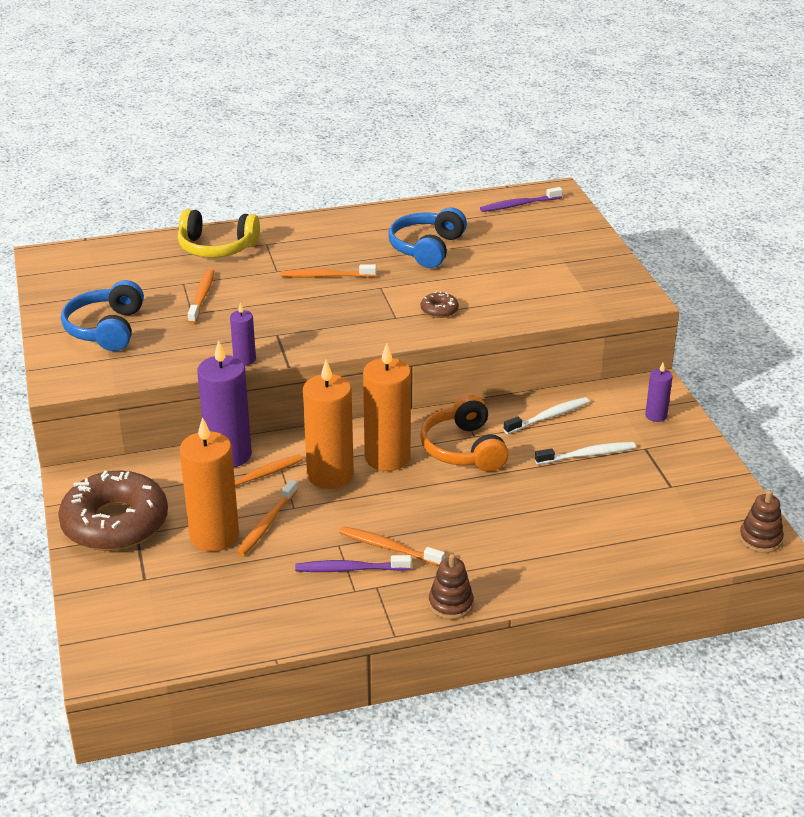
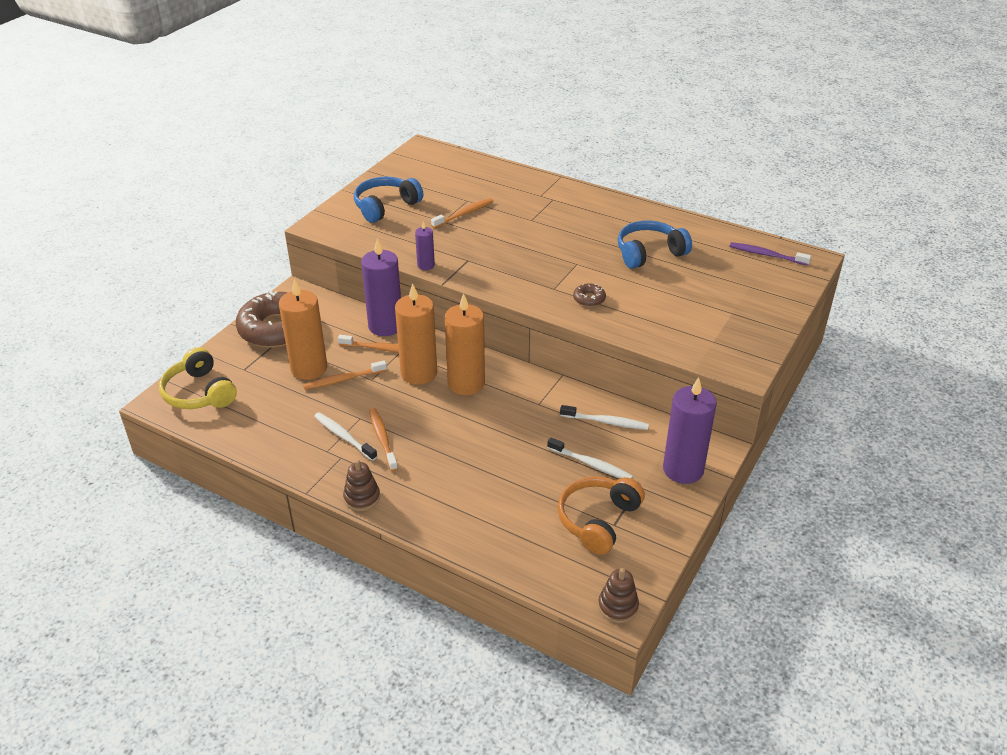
camera: 45 degrees right, 5 degrees up
(217, 247) = (520, 187): yellow headphones -> yellow headphones (199, 393)
(326, 276) = (555, 238): orange toothbrush -> none
(350, 569) = (343, 436): purple toothbrush -> white toothbrush
(464, 449) = (519, 408): orange headphones -> orange headphones (598, 520)
(656, 416) = (683, 469): purple candle -> purple candle, size x2.03

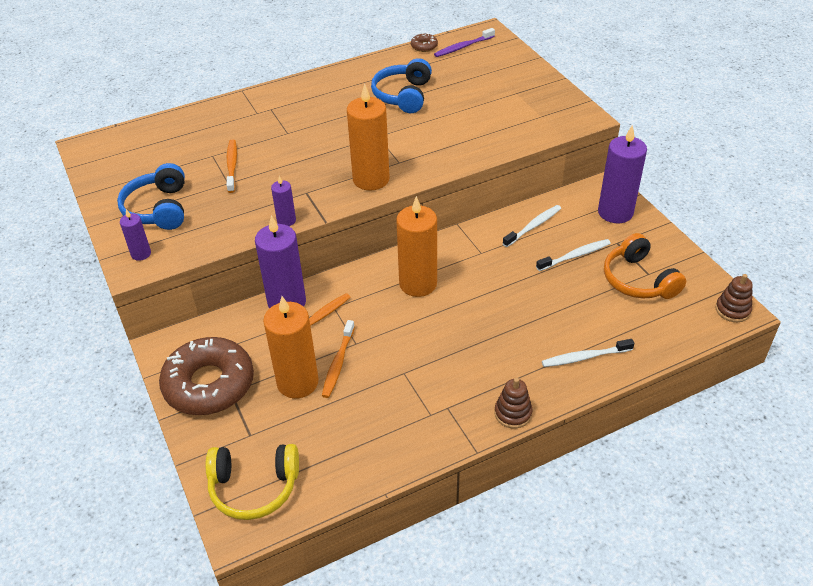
camera: 55 degrees left, 5 degrees up
(333, 222) = (141, 254): none -> purple candle
(343, 436) = (420, 394): white toothbrush -> white toothbrush (584, 357)
(382, 439) = (445, 368): orange toothbrush -> none
(419, 373) = (376, 308): orange candle -> orange candle (371, 179)
(589, 299) = (432, 150): brown donut -> brown donut (424, 46)

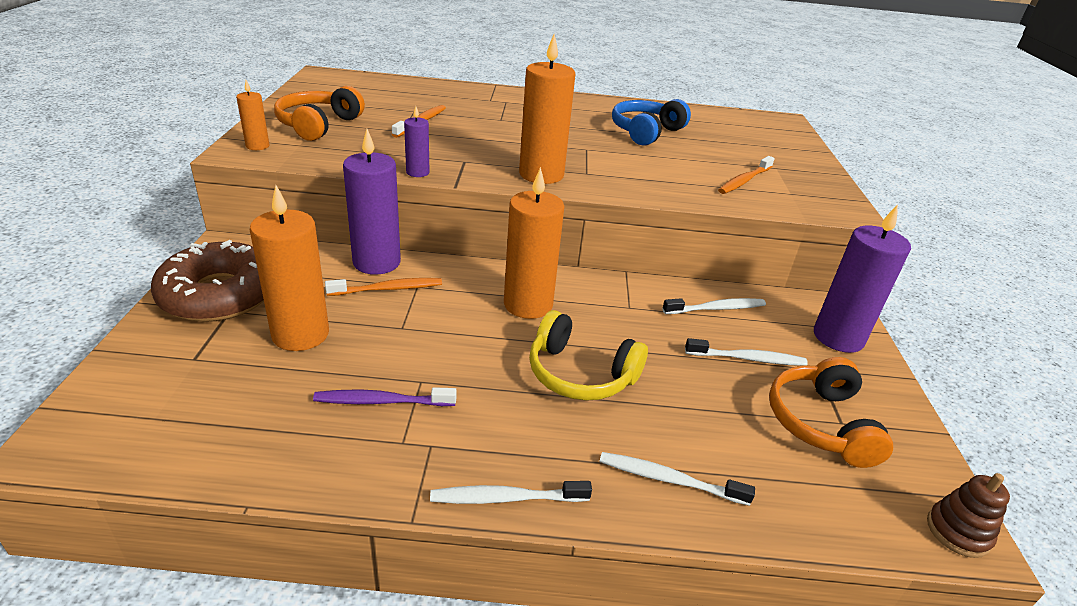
camera: 25 degrees right, 10 degrees down
(141, 254) = (257, 146): purple candle -> orange candle
(158, 209) = (318, 125): blue headphones -> orange headphones
(254, 487) = (127, 412): yellow headphones -> yellow headphones (580, 374)
(338, 363) = (362, 337): orange toothbrush -> orange toothbrush (744, 181)
(424, 46) = (704, 109): brown donut -> none
(463, 47) = (746, 121): purple toothbrush -> purple toothbrush (382, 401)
(513, 413) = (506, 498): brown stacking toy -> white toothbrush

